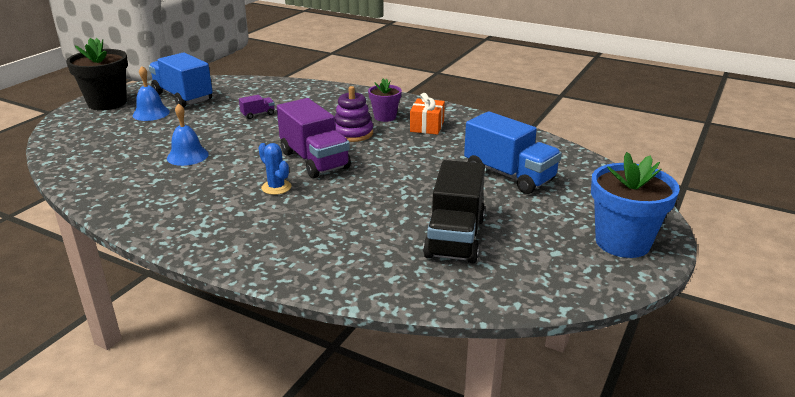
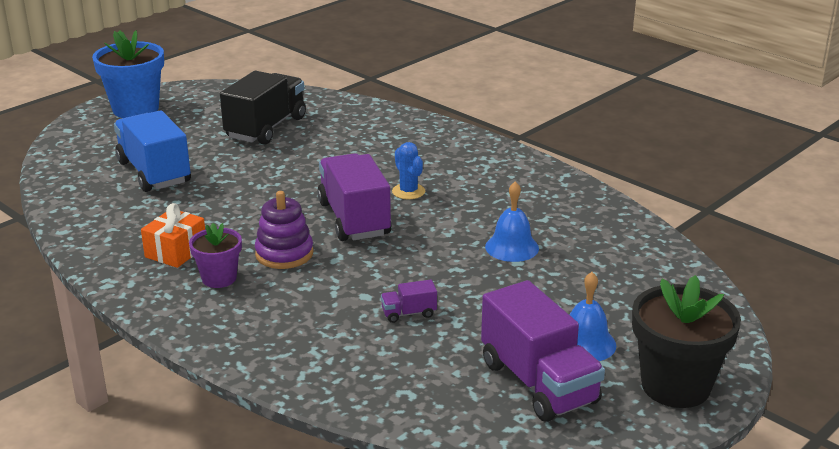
camera: 165 degrees left, 0 degrees up
(183, 97) = (538, 383): blue truck -> purple truck

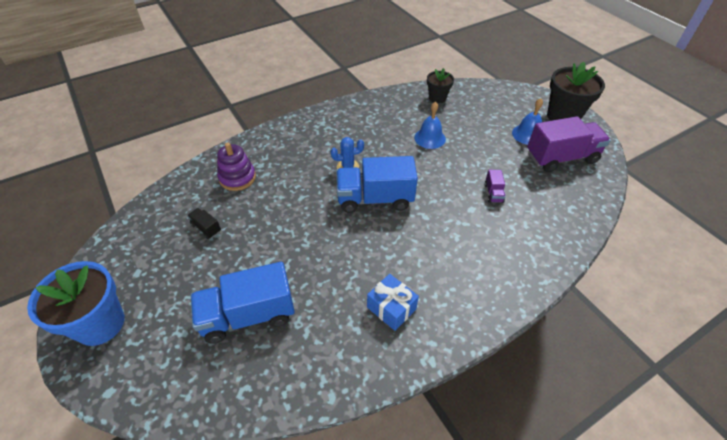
camera: 75 degrees left, 20 degrees up
(176, 251) = (391, 308): orange gift -> blue gift
(219, 278) = (436, 283): purple flower pot -> none
(266, 128) = (206, 228): black truck -> black truck, size x0.43
(284, 254) = (411, 242): purple stacking toy -> purple stacking toy (237, 178)
(354, 219) = (375, 199): purple truck -> blue truck
(628, 244) = (437, 98): none -> black flower pot

